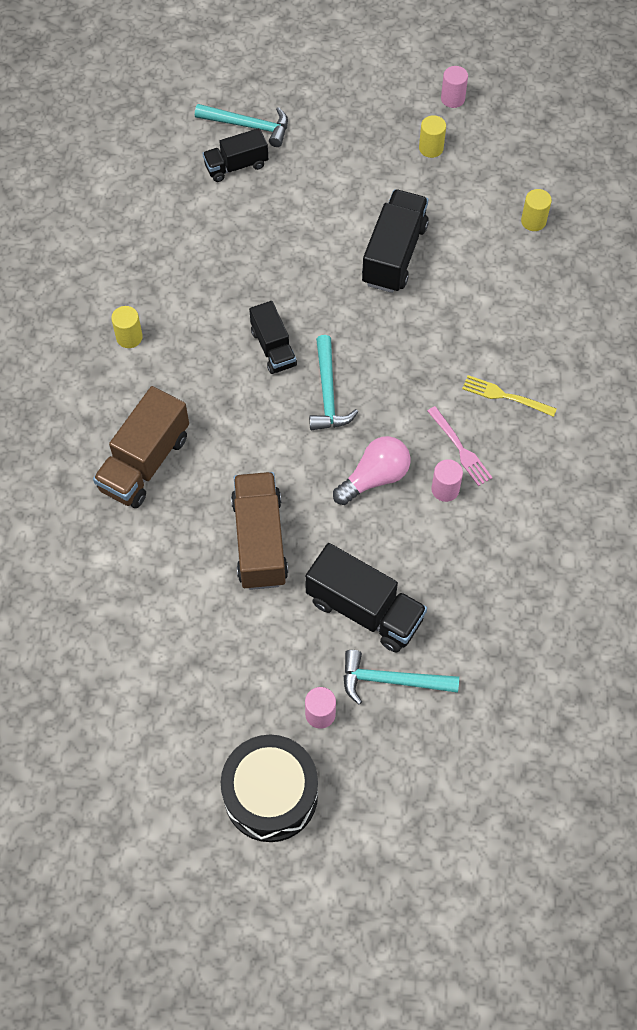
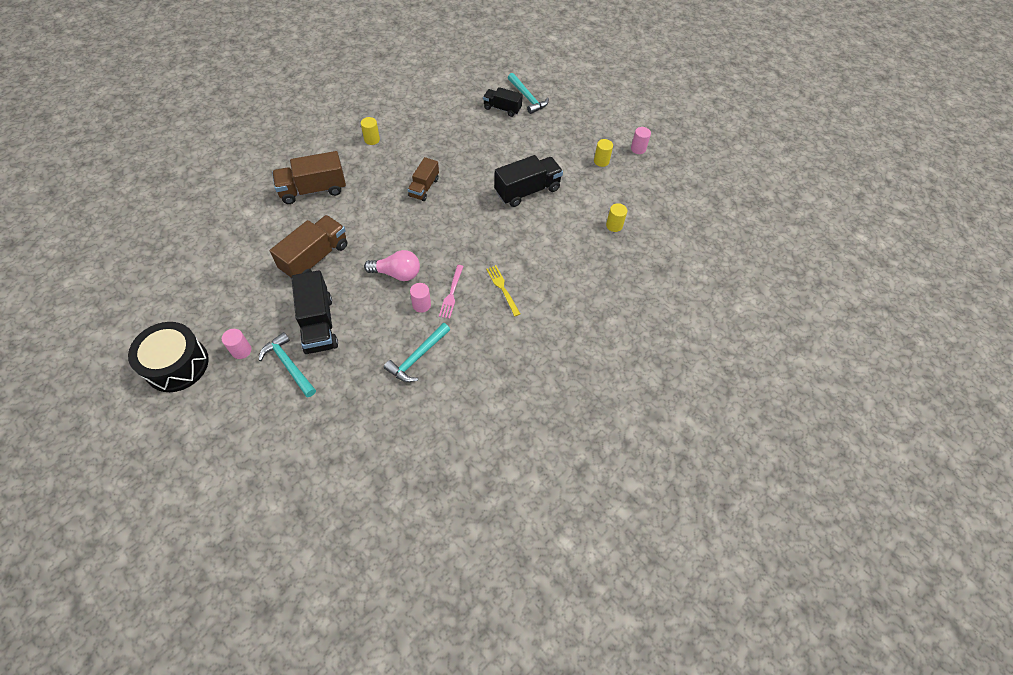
camera: 40 degrees right, 5 degrees down
(273, 348) = (424, 187): black truck -> brown truck
(328, 393) = (423, 223): turquoise hammer -> turquoise hammer (417, 357)

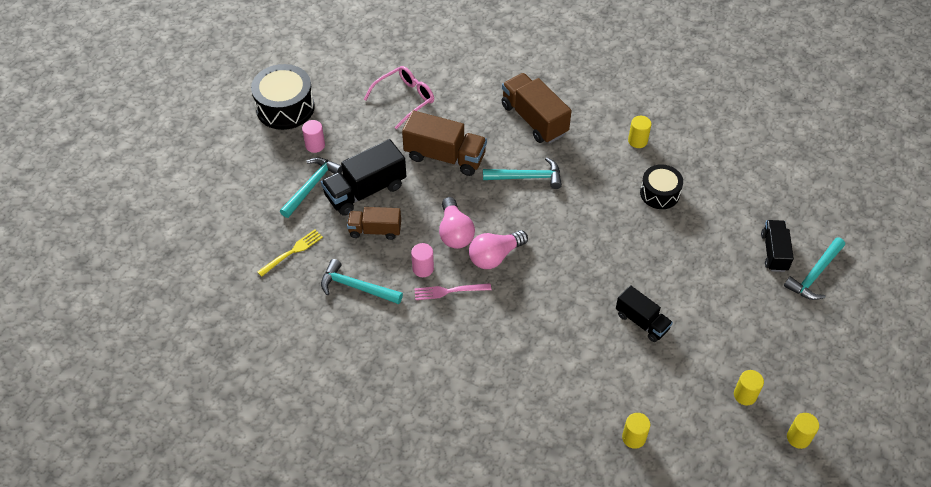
camera: 75 degrees right, 5 degrees down
(233, 267) = (405, 99): none -> pink glasses
(368, 212) = (527, 177): none -> turquoise hammer
(424, 187) = (590, 215): brown truck -> brown truck (375, 230)
(425, 145) = (659, 193): none -> black drum
(433, 255) = (495, 256): none -> pink light bulb
(502, 288) = (477, 338): yellow fork -> yellow fork (292, 251)
(527, 191) = (642, 322): black truck -> black truck, size x0.63
(638, 149) = (798, 438): pink cylinder -> yellow cylinder

